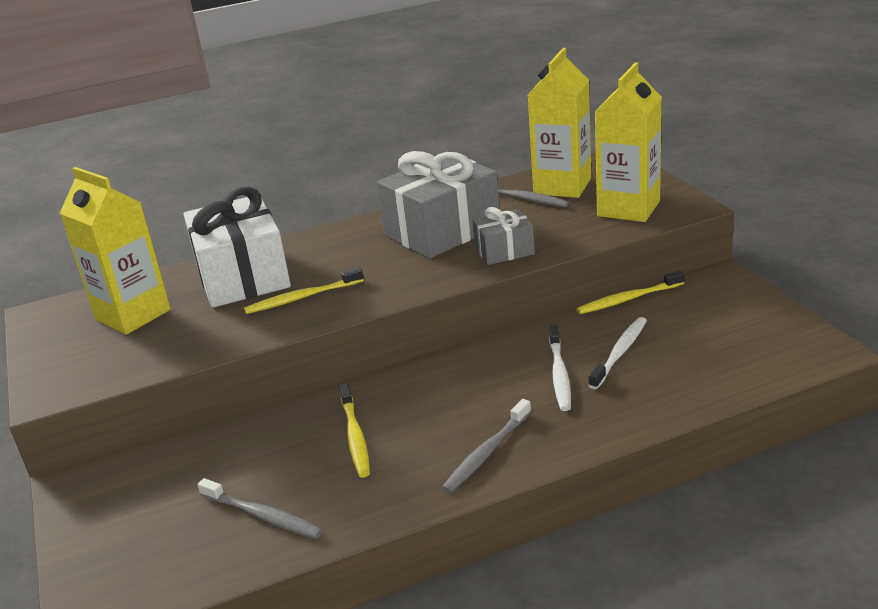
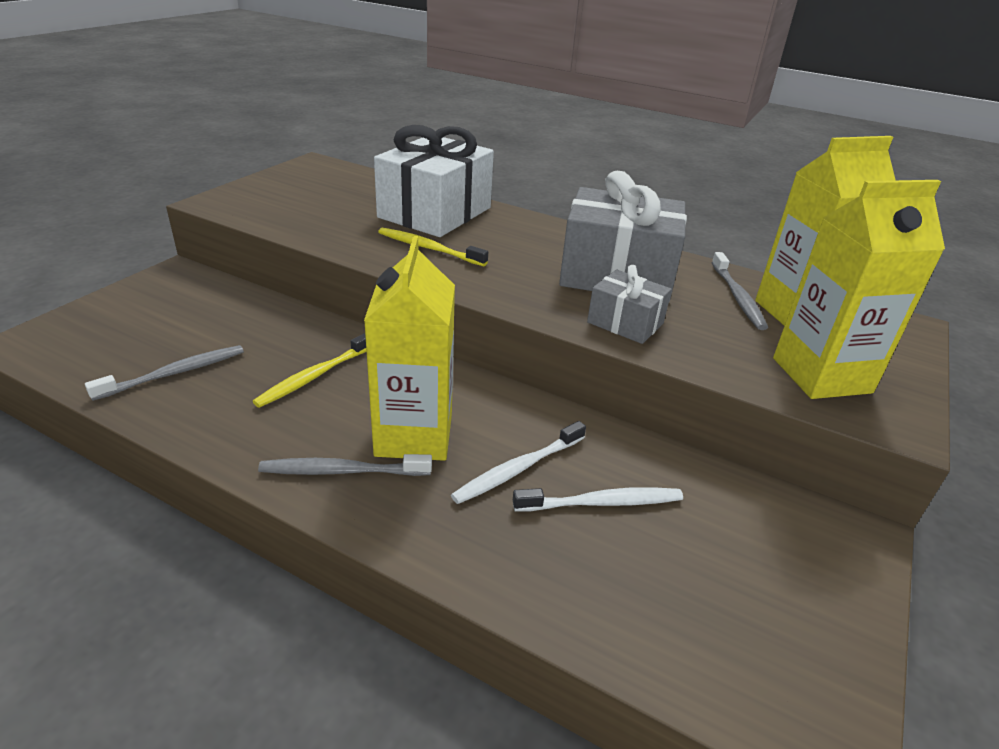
camera: 45 degrees right, 5 degrees up
(133, 315) = (340, 193): yellow carton -> yellow carton (414, 435)
(263, 516) = (175, 373): grey toothbrush -> grey toothbrush turned 120 degrees counterclockwise
(628, 299) = (711, 466): yellow toothbrush -> none

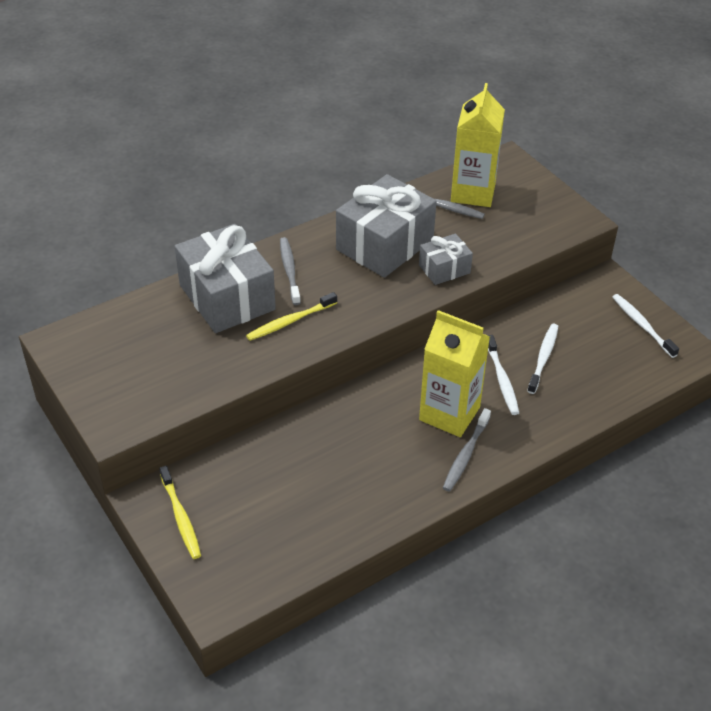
camera: 60 degrees left, 10 degrees up
(175, 373) = (314, 518): grey toothbrush -> grey toothbrush (289, 270)
(314, 376) = (360, 444): yellow toothbrush -> yellow toothbrush (181, 517)
(435, 213) = (227, 297): white gift -> grey gift
(808, 618) = (642, 325): none -> white toothbrush
(821, 375) = (534, 221): yellow carton -> none

